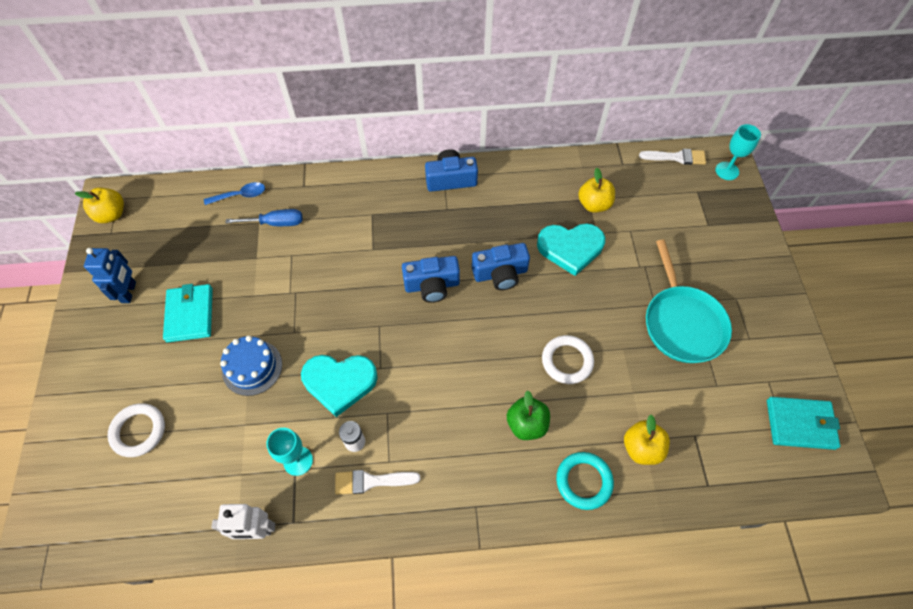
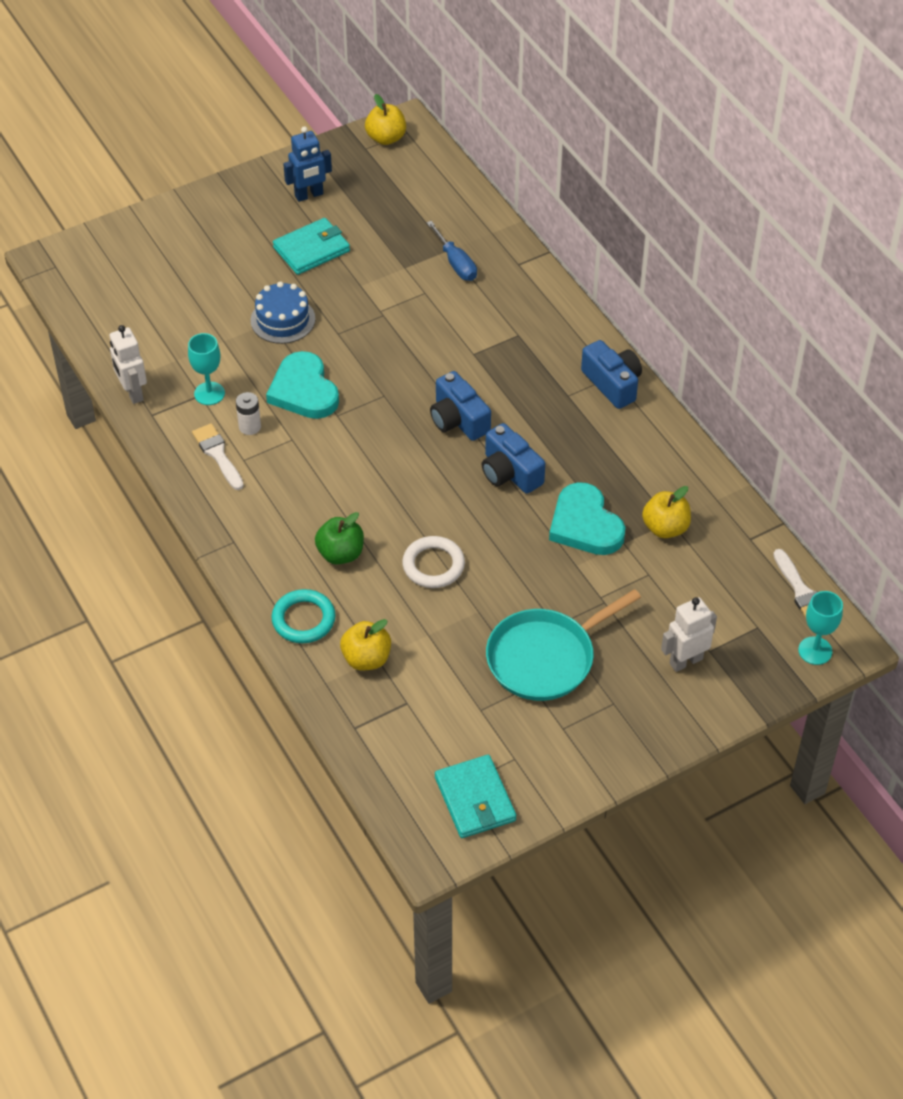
camera: 65 degrees right, 10 degrees down
(138, 431) = (178, 272): white ring -> none
(240, 195) = (472, 220): blue spoon -> none
(712, 241) = (685, 661): none -> white robot

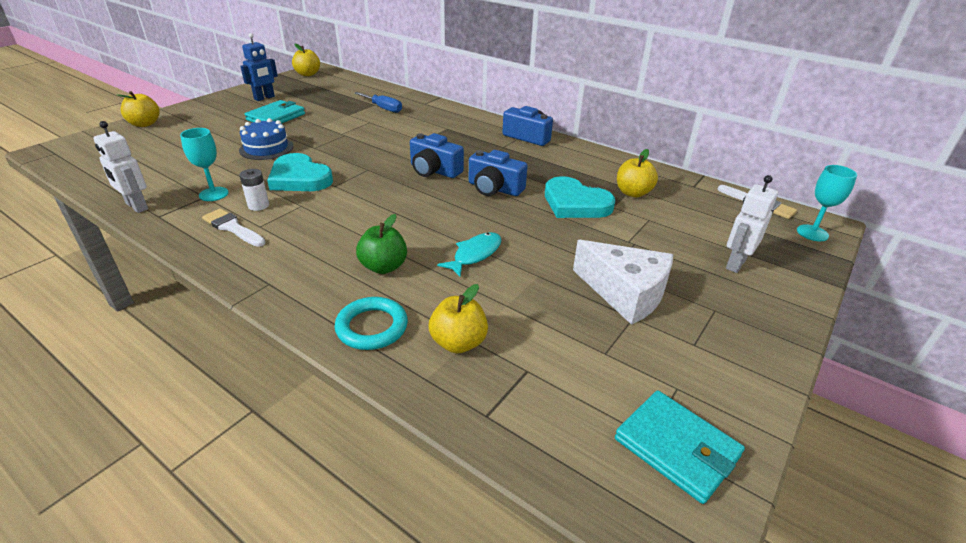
camera: 25 degrees left, 15 degrees down
(154, 226) = (145, 124): none -> yellow apple
(433, 565) = (475, 254): white ring -> turquoise fish
(545, 658) = (625, 293): turquoise pan -> white cheese

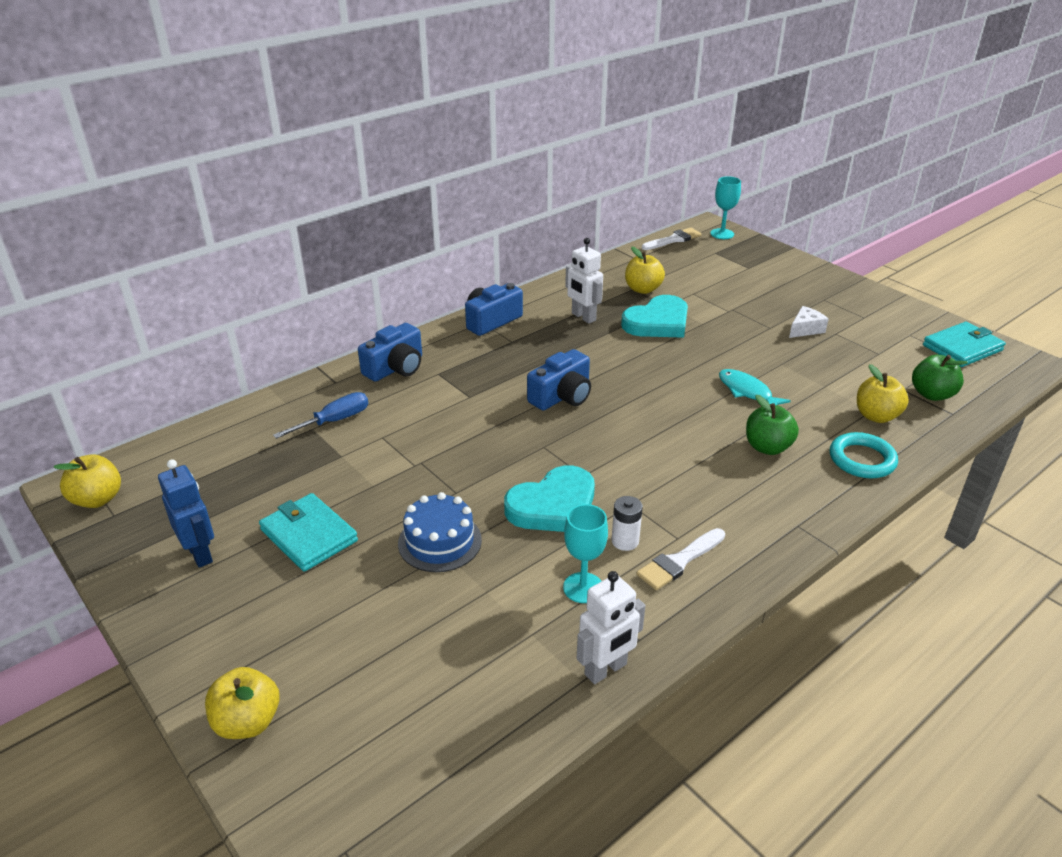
camera: 75 degrees left, 0 degrees up
(494, 188) = (617, 362): blue camera -> blue camera (396, 368)
(525, 398) = (932, 394): none -> green apple
(625, 293) = (805, 329): white cheese -> white cheese, size x0.51
(735, 264) = (764, 275): white robot -> white robot (583, 317)

